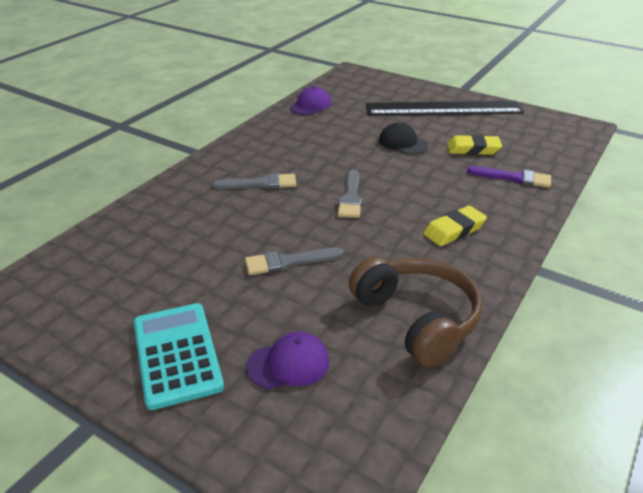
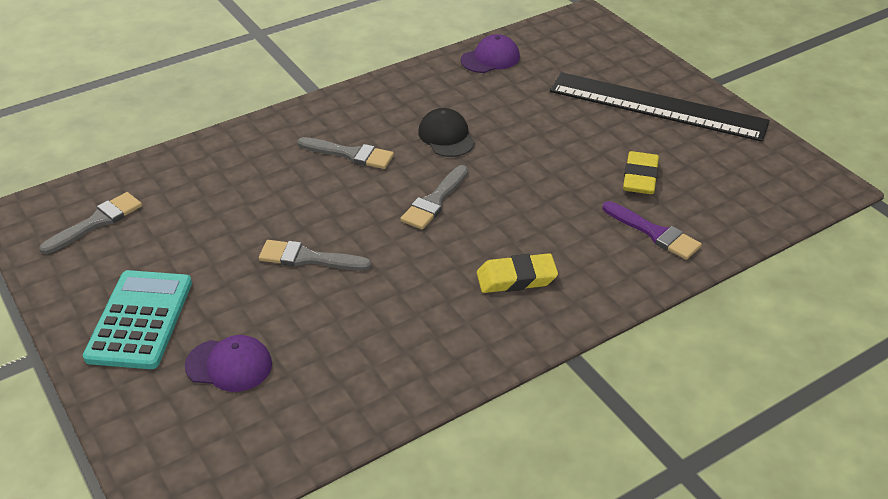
camera: 25 degrees right, 5 degrees up
(75, 288) = (96, 222): none -> grey brush
(403, 143) = (558, 144): black cap -> black cap (446, 137)
(417, 319) = (386, 365): brown headphones -> none
(473, 149) = (640, 178): yellow eraser -> yellow eraser turned 75 degrees clockwise

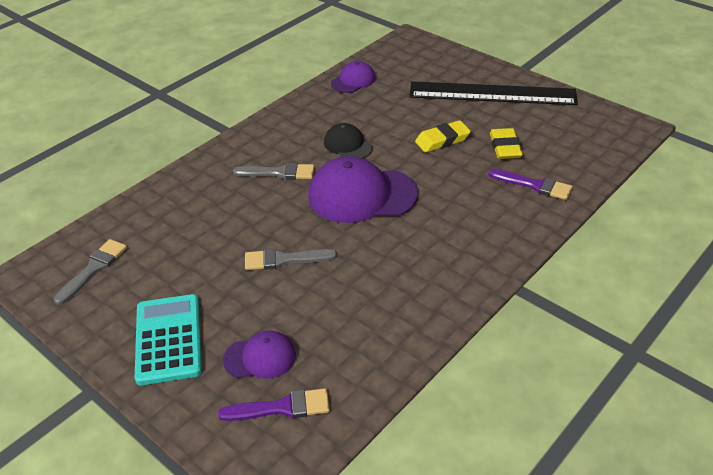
camera: 15 degrees left, 0 degrees up
(226, 428) = (282, 407): none -> purple brush
(435, 201) = (362, 195): grey brush -> purple cap
(516, 278) = (451, 240): yellow eraser -> yellow eraser (442, 140)

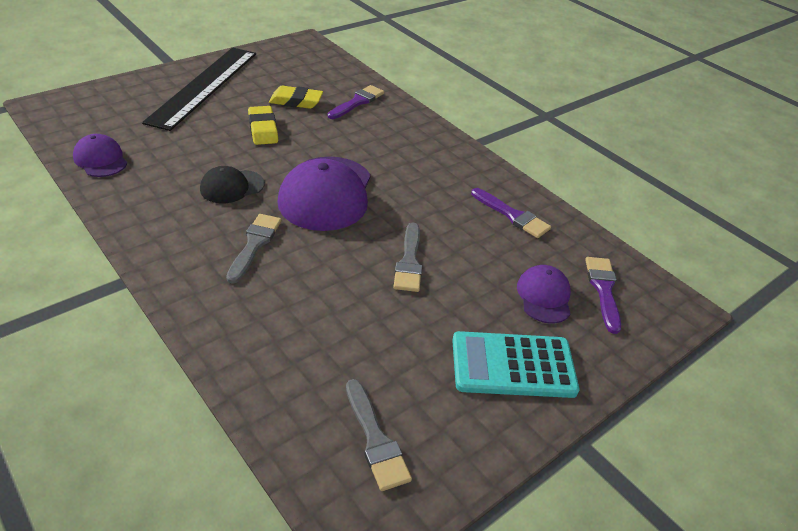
camera: 85 degrees left, 0 degrees up
(93, 269) = (375, 439): grey brush -> grey brush turned 150 degrees counterclockwise
(382, 326) = (512, 215): none -> purple brush

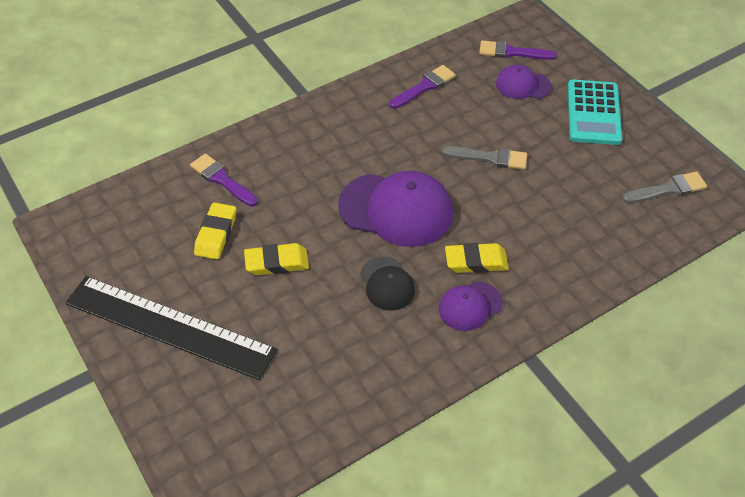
camera: 80 degrees left, 10 degrees up
(100, 159) = (336, 409): purple cap -> purple cap (470, 306)
(254, 244) = (476, 261): grey brush -> yellow eraser

